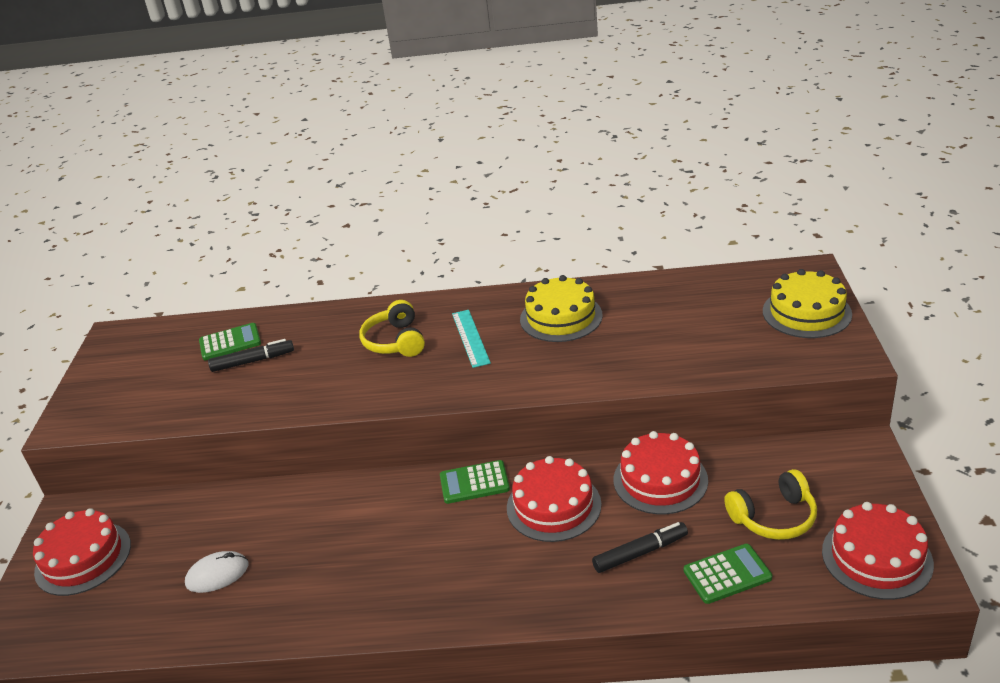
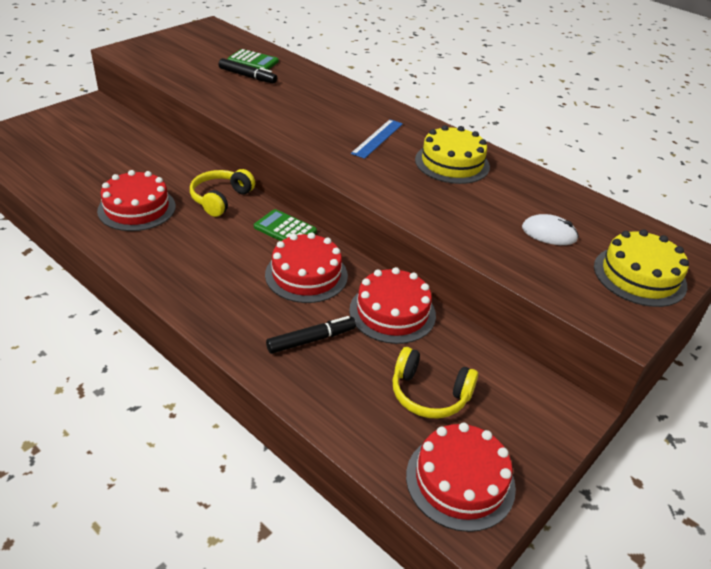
camera: 35 degrees right, 5 degrees up
(83, 558) = (67, 127): red cake -> red cake (137, 208)
(217, 574) = (102, 176): white mouse -> white mouse (549, 233)
(395, 341) = (333, 113): yellow headphones -> yellow headphones (221, 199)
(470, 338) = (377, 138): turquoise ruler -> blue ruler
(640, 553) = (311, 340): black marker -> black marker turned 45 degrees counterclockwise
(727, 574) = (341, 398): green calculator -> none

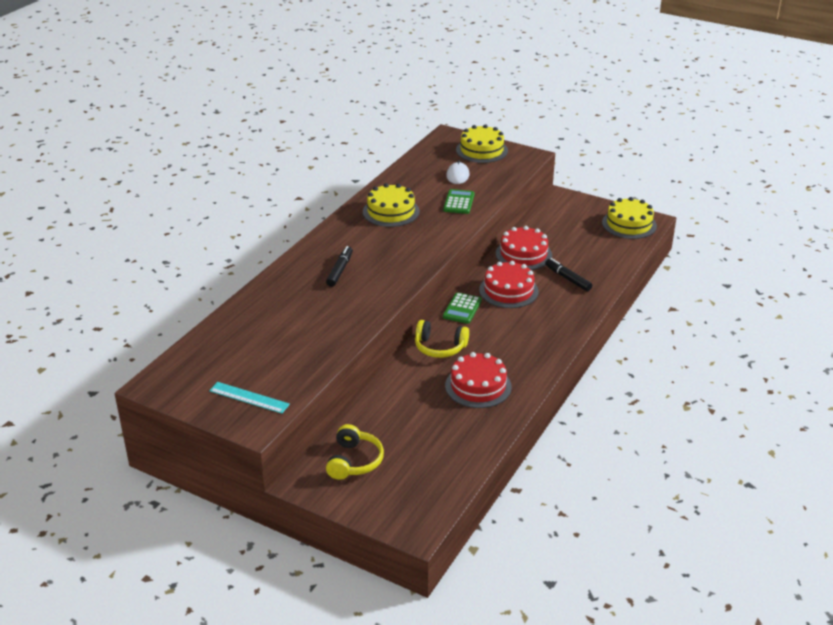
camera: 100 degrees left, 5 degrees down
(161, 52) = (249, 398): none -> turquoise ruler
(247, 76) = (284, 328): black marker -> black marker (339, 270)
(253, 61) = (246, 333): green calculator -> green calculator (459, 202)
(377, 138) = (371, 245): blue ruler -> none
(429, 394) = (581, 236): yellow headphones -> yellow headphones (354, 461)
(460, 481) = (629, 224): red cake -> yellow cake

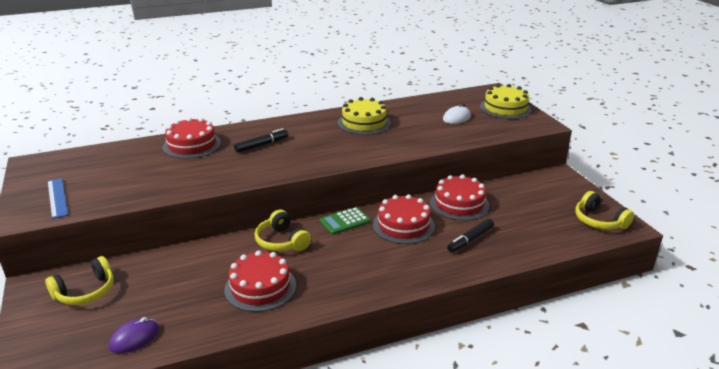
camera: 40 degrees right, 5 degrees down
(249, 398) = (57, 198): turquoise ruler -> blue ruler
(276, 298) = (192, 145): none -> red cake
(448, 465) = (134, 338): none -> purple mouse
(459, 202) = (427, 135): green calculator -> none
(568, 279) = (470, 240): black marker -> black marker turned 135 degrees counterclockwise
(629, 224) = (599, 221): yellow cake -> yellow headphones

